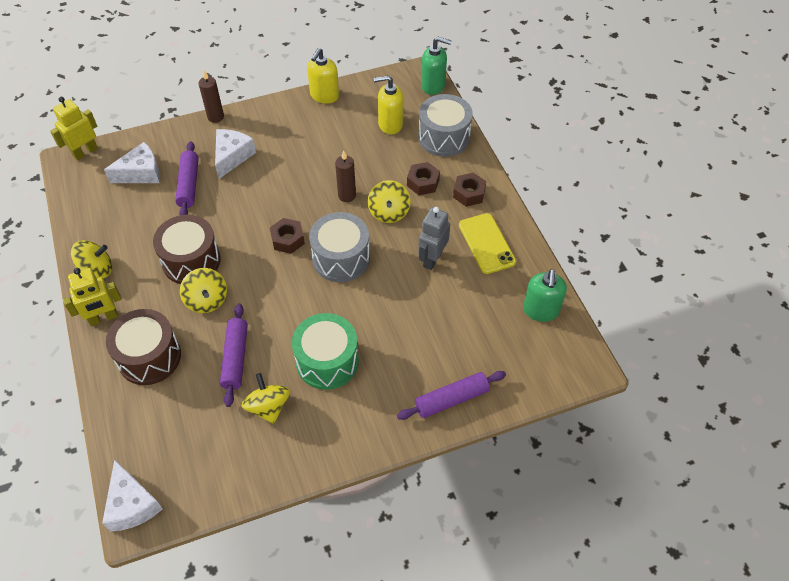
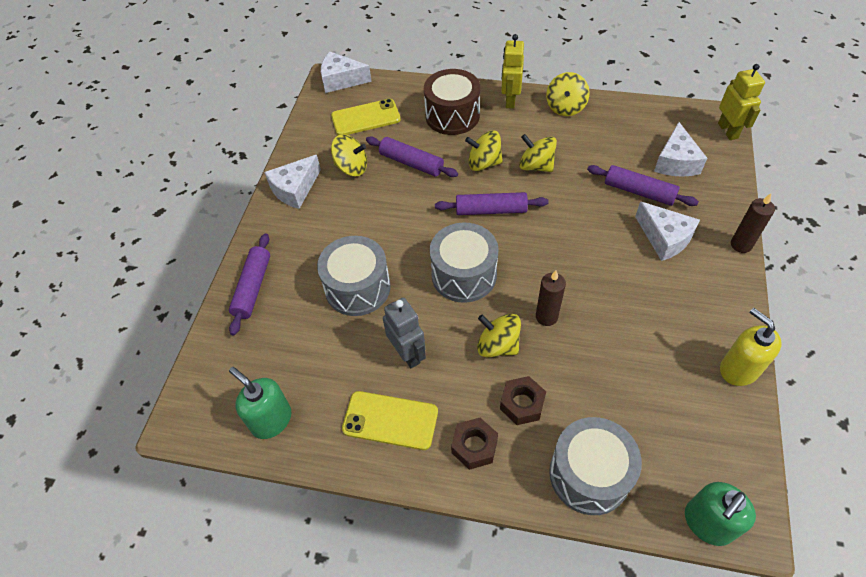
camera: 125 degrees right, 0 degrees up
(188, 437) = (366, 118): none -> yellow phone
(191, 261) = (536, 166): brown drum -> yellow spinning top
(262, 270) = (491, 210): none -> purple rolling pin
(288, 240) = (516, 242): brown nut -> none
(324, 441) = (295, 189): none -> white cheese
(327, 361) = (361, 218): green drum -> none
(390, 124) = (647, 420): yellow soap dispenser -> none
(399, 321) = (357, 288): none -> grey drum

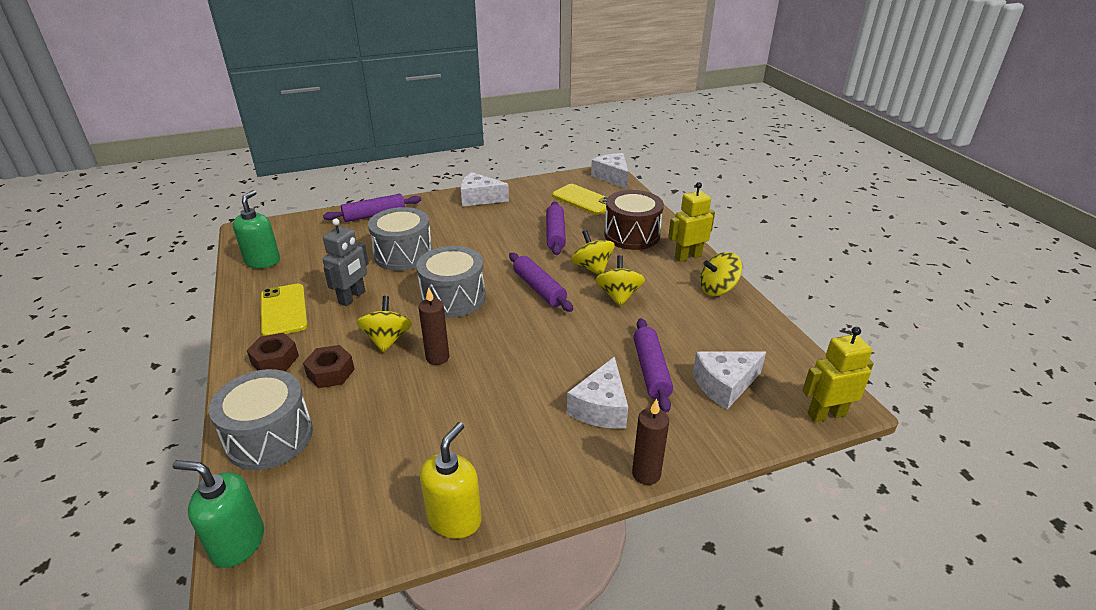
camera: 55 degrees right, 20 degrees down
(352, 167) = (523, 212): yellow spinning top -> none
(728, 131) = (826, 414): yellow robot -> yellow robot turned 150 degrees counterclockwise

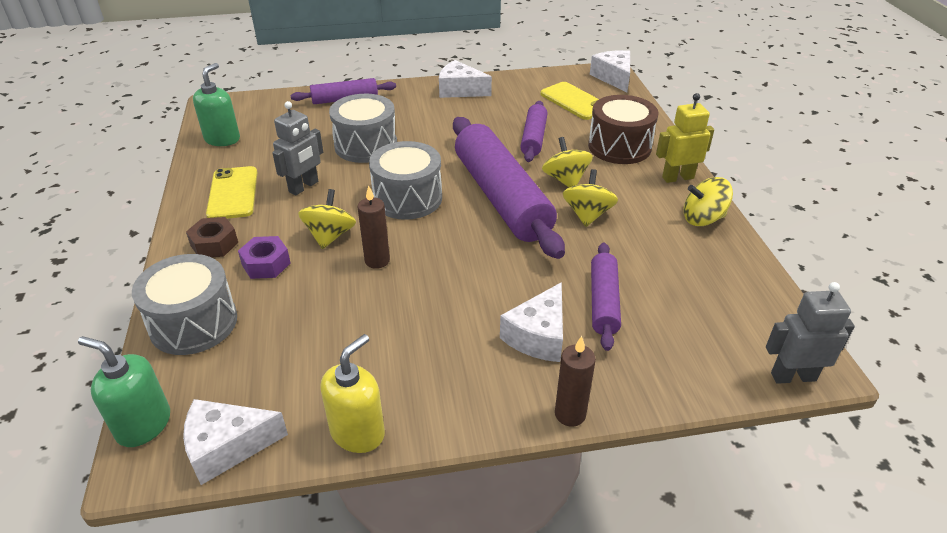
camera: 10 degrees right, 5 degrees up
(330, 373) = (266, 264): brown nut -> purple nut
(539, 289) = (501, 197): purple rolling pin -> purple rolling pin, size x1.95
(724, 385) = (683, 328): white cheese -> white cheese (227, 447)
(826, 414) = (793, 376): yellow robot -> grey robot

